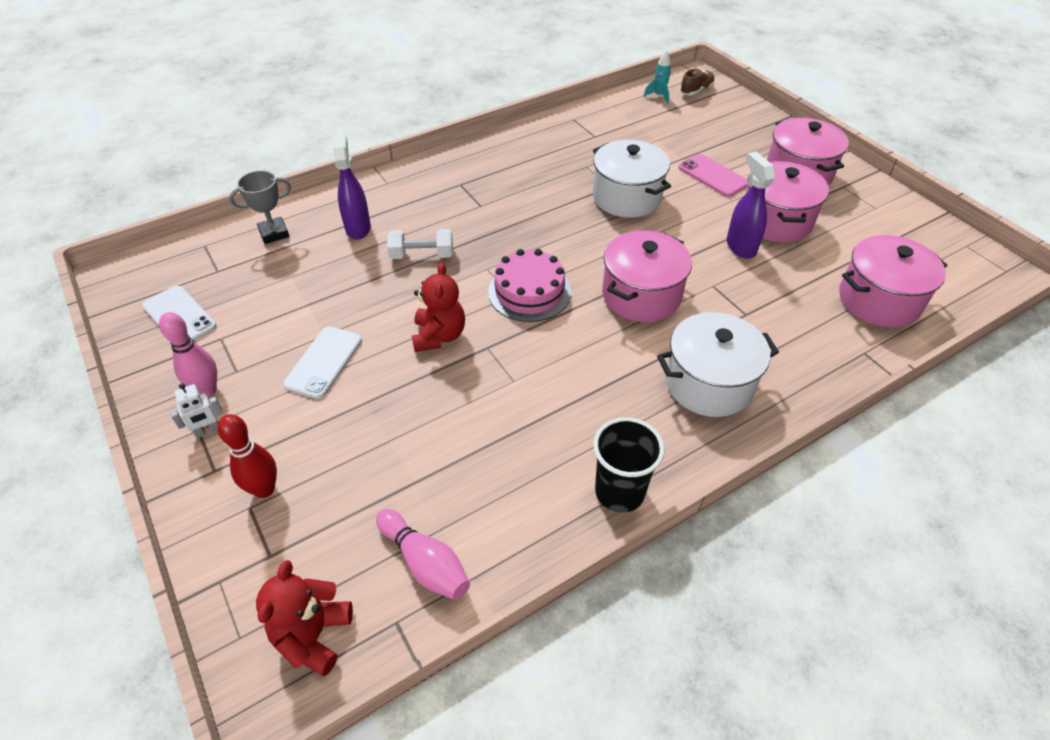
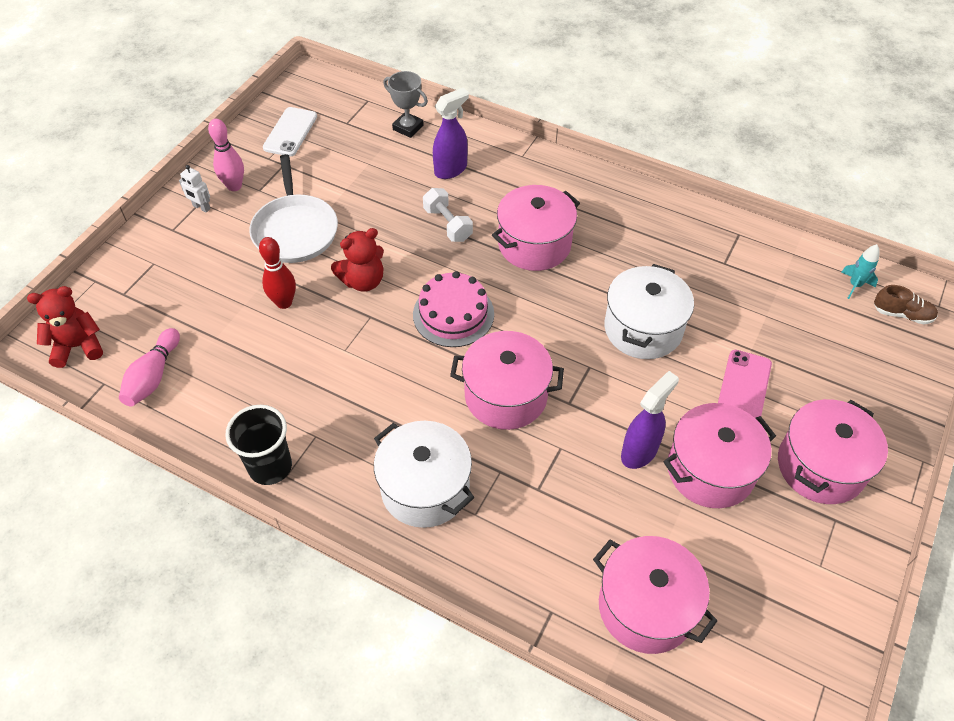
camera: 60 degrees right, 5 degrees up
(264, 489) = (170, 262): red bowling pin -> red bowling pin (284, 302)
(324, 362) = (295, 230): white phone -> white pan
(493, 216) = (534, 244): none -> pink pot

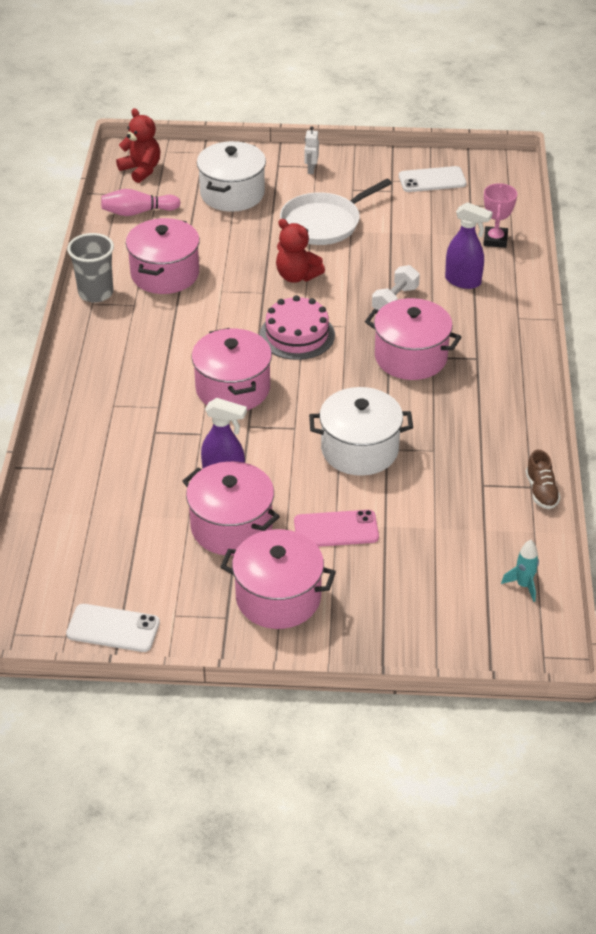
camera: 65 degrees right, 10 degrees down
(234, 186) = (346, 176): pink bowling pin -> none
(270, 467) = (96, 293): black cup -> grey cup
(284, 302) = (246, 245): red bowling pin -> none
(408, 127) = (495, 240): grey trophy -> pink trophy
(425, 488) = (121, 373): white pot -> white pot (232, 194)
(646, 607) = (82, 518): pink pot -> pink pot (165, 274)
(825, 632) = (113, 628): none -> white phone
(902, 314) = (509, 628): brown shoe -> brown shoe (541, 491)

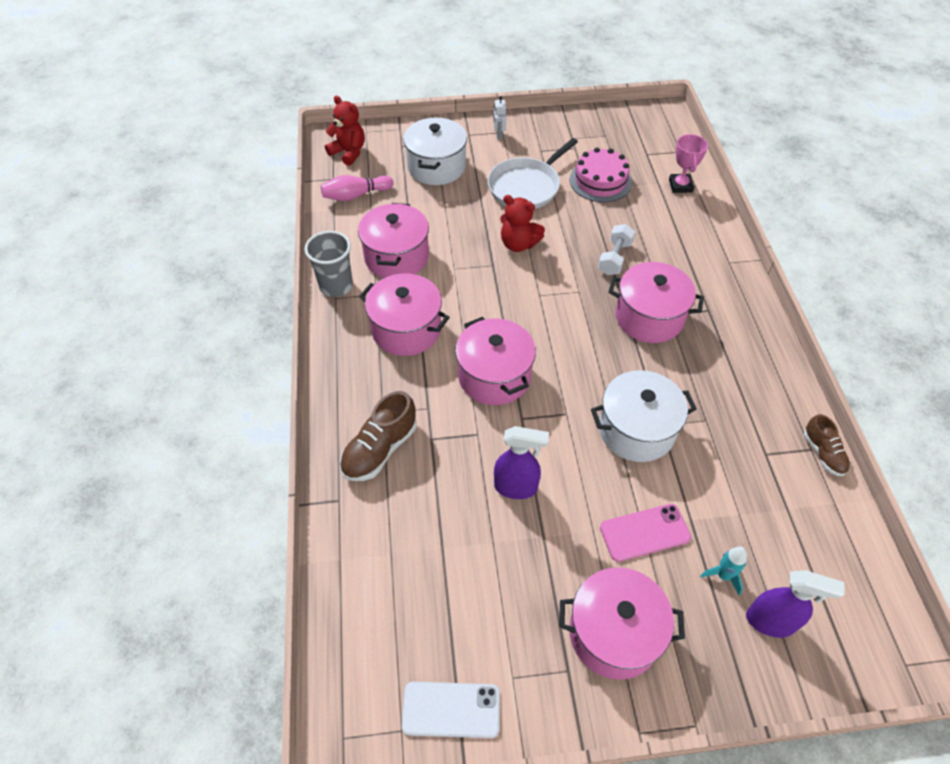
camera: 10 degrees left, 10 degrees up
(102, 434) = (380, 449): none -> brown shoe
(231, 527) = (539, 547): pink pot -> pink pot (406, 329)
(297, 335) = (537, 307): pink cake -> pink cake (600, 181)
(432, 180) = (606, 134): white phone -> none
(463, 281) = (668, 231): purple spray bottle -> purple spray bottle (770, 622)
(523, 585) = (851, 573): turquoise rocket -> turquoise rocket (723, 575)

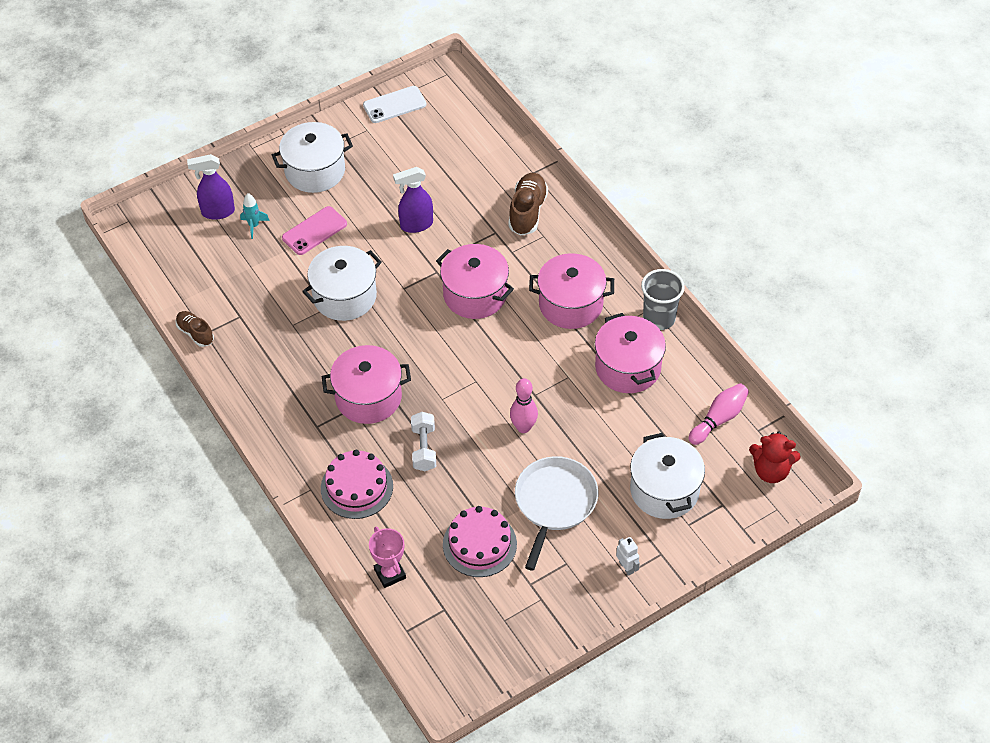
camera: 155 degrees right, 0 degrees up
(518, 244) = (523, 427): red teddy bear -> pink bowling pin
(614, 633) = (315, 171): pink pot -> white pot
(687, 250) = (357, 487): none -> pink cake

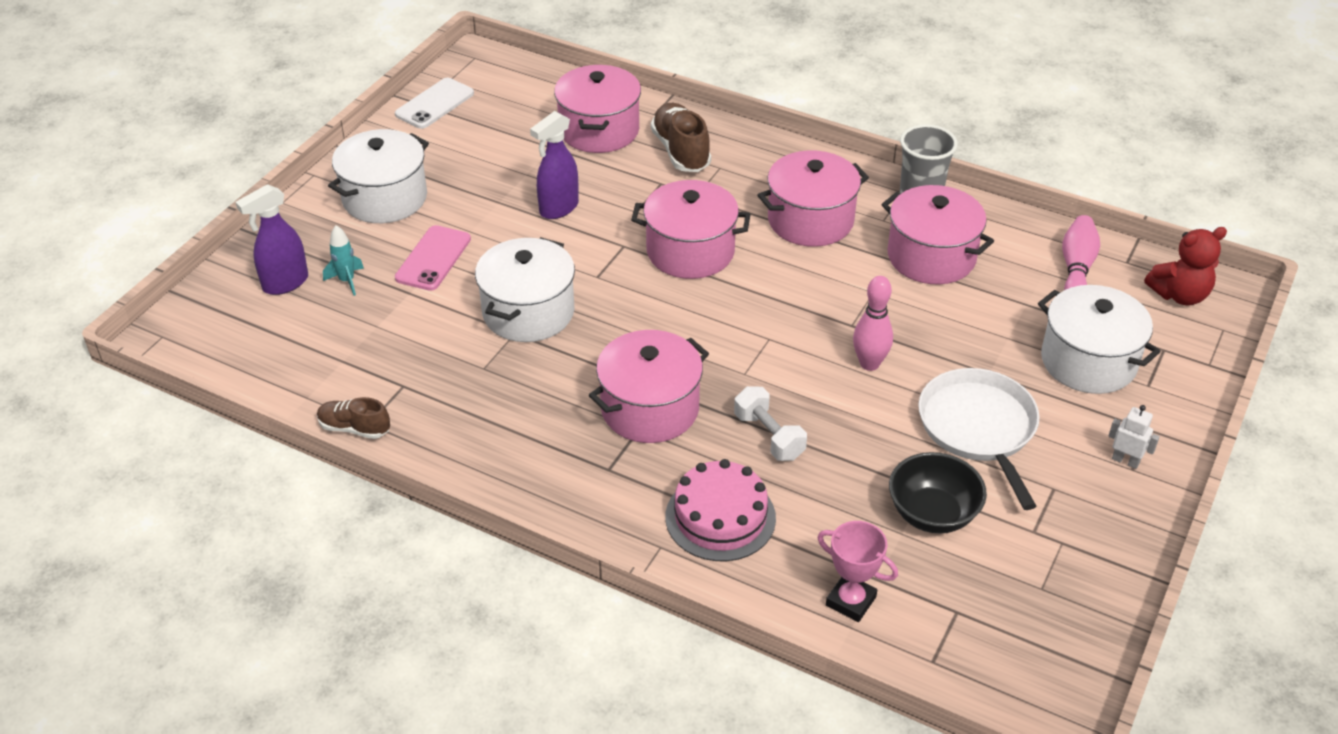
camera: 30 degrees left, 10 degrees down
(479, 544) = (932, 514): pink cake -> black bowl
(486, 171) = (599, 130): none -> pink pot

